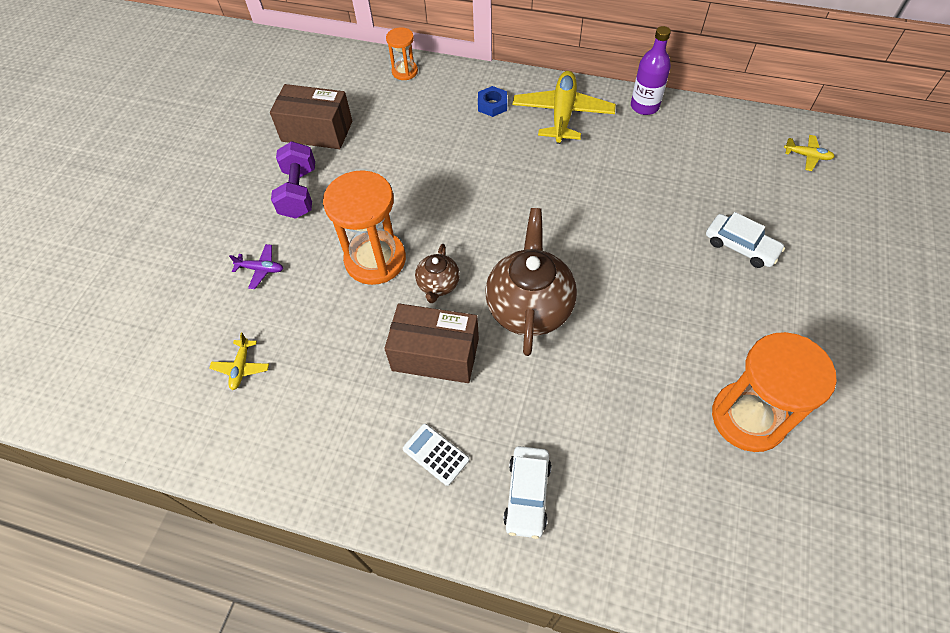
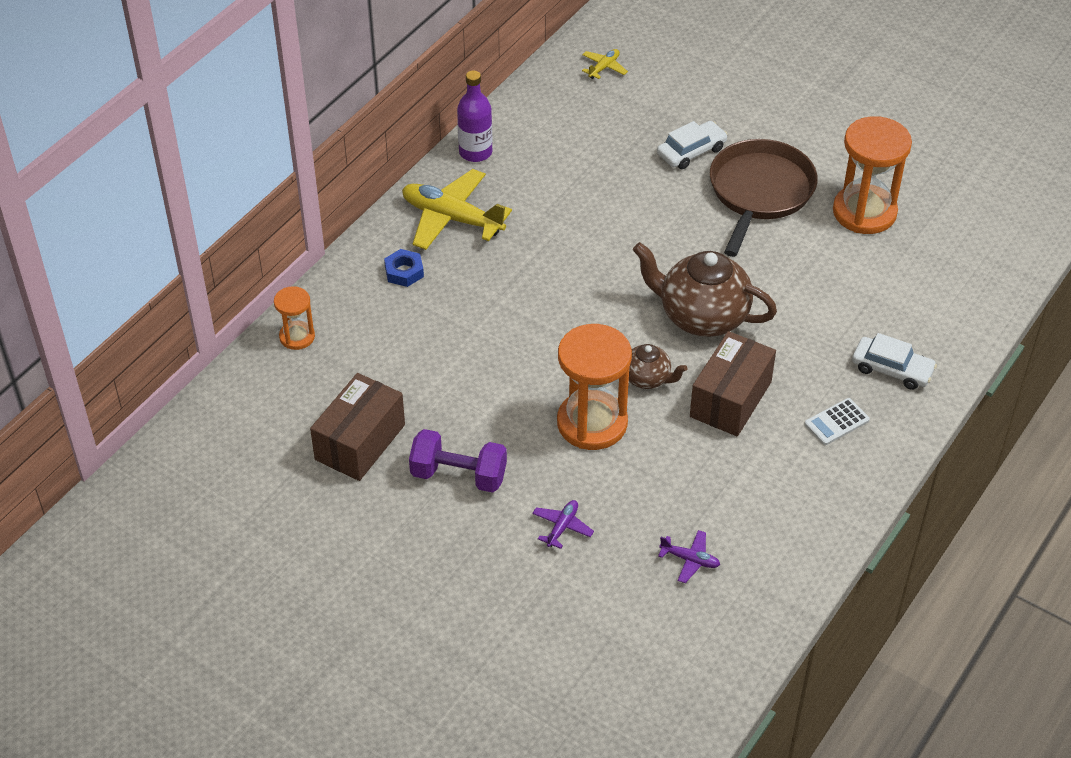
camera: 75 degrees left, 10 degrees down
(241, 367) = (690, 560): yellow plane -> purple plane
(720, 314) = (759, 192): none -> brown pan

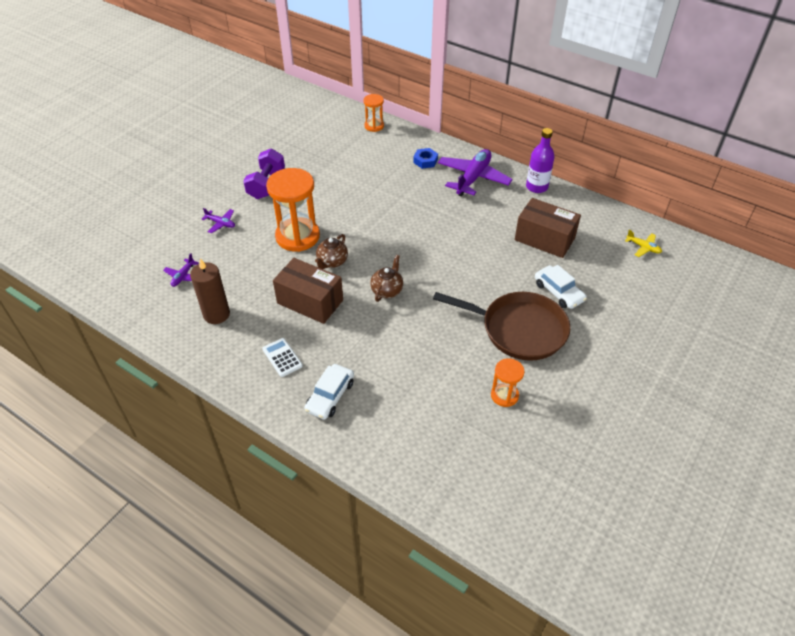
camera: 90 degrees right, 0 degrees up
(360, 442) = (296, 150): brown box -> brown box (544, 239)
(452, 218) = (473, 178): yellow plane -> purple plane
(701, 316) = (387, 290): brown teapot -> brown teapot, size x0.52
(766, 505) = (216, 314): none -> brown candle
(864, 212) = (504, 395): orange hourglass -> orange hourglass, size x0.52

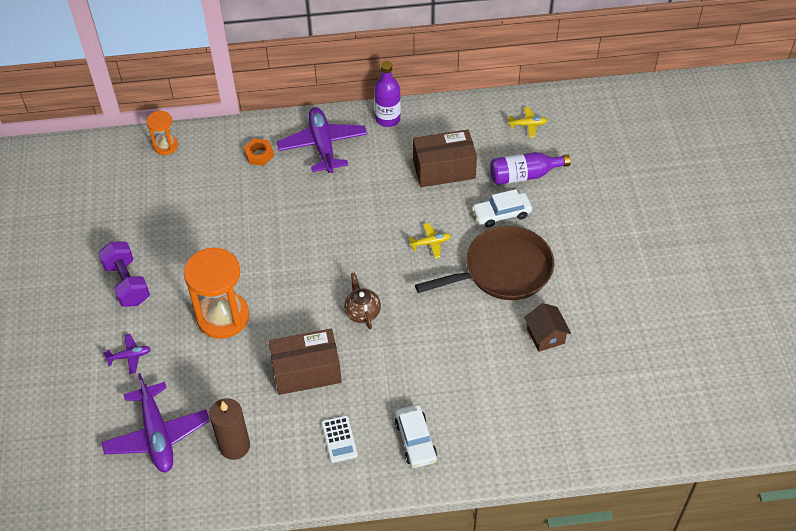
camera: 40 degrees left, 5 degrees up
(183, 276) = (157, 435): purple plane -> purple plane, size x2.16
(282, 357) = (339, 439): white calculator -> white calculator turned 120 degrees counterclockwise
(332, 262) = (284, 319): brown teapot -> none
(425, 161) = (259, 154): blue nut -> orange nut
(483, 278) = (430, 243): none -> yellow plane
(504, 395) = (545, 336): orange hourglass -> brown house
(558, 292) = (501, 214): white car -> white car turned 150 degrees clockwise
(604, 278) = (524, 175): none -> purple bottle

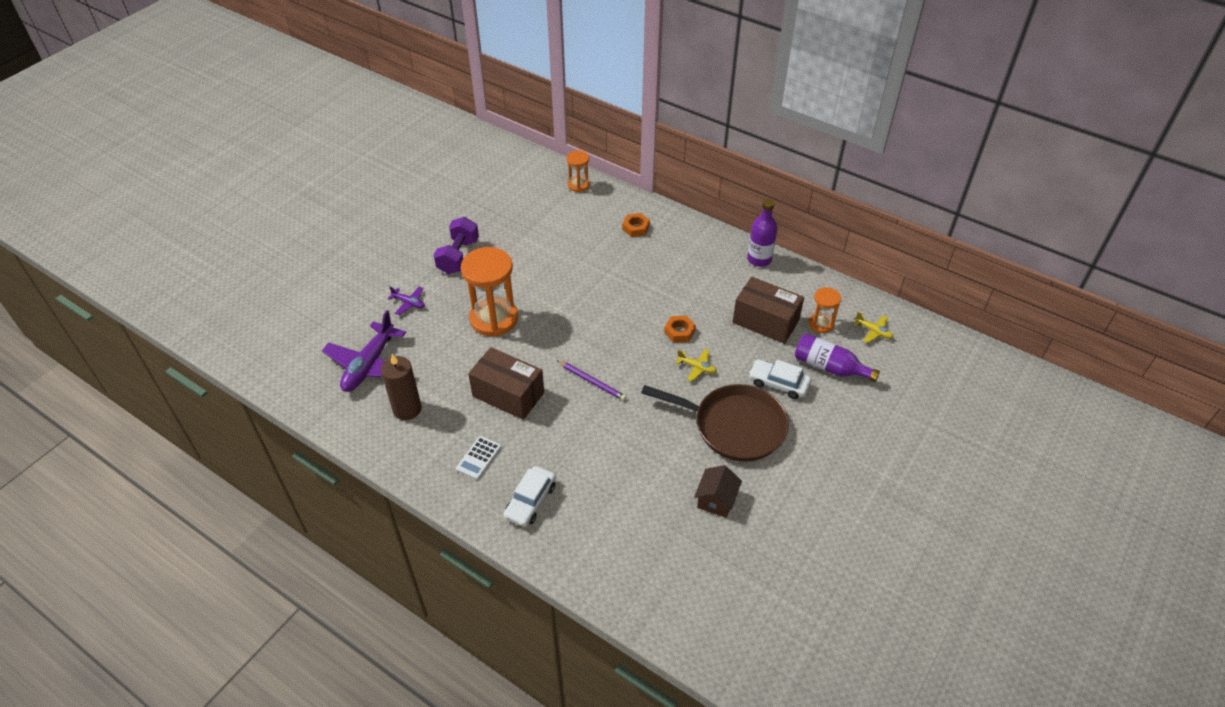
camera: 40 degrees right, 5 degrees down
(323, 145) = (688, 249): purple plane -> none
(362, 312) = (592, 381): brown teapot -> purple pencil
(387, 222) = (679, 331): none -> orange nut
(485, 144) = (821, 324): none -> orange hourglass

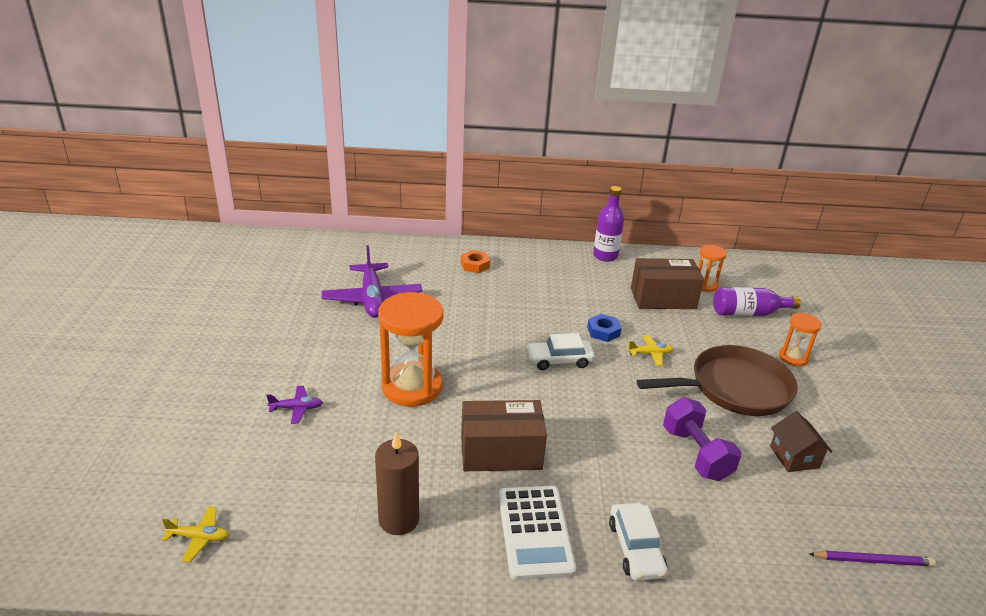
camera: 35 degrees left, 15 degrees down
(369, 365) = (305, 492): purple plane -> purple plane (372, 299)
(458, 256) = (314, 344): purple dumbbell -> purple dumbbell (696, 454)
(479, 458) = (535, 532): white calculator -> white calculator, size x1.75
(578, 185) = (385, 248): orange hourglass -> orange hourglass (793, 357)
(592, 381) = (572, 404): purple pencil -> purple pencil (872, 560)
(679, 331) = (603, 331): orange nut -> blue nut
(778, 383) = (727, 340): white car -> white car (559, 360)
(873, 331) = (747, 277): yellow plane -> yellow plane (199, 538)

